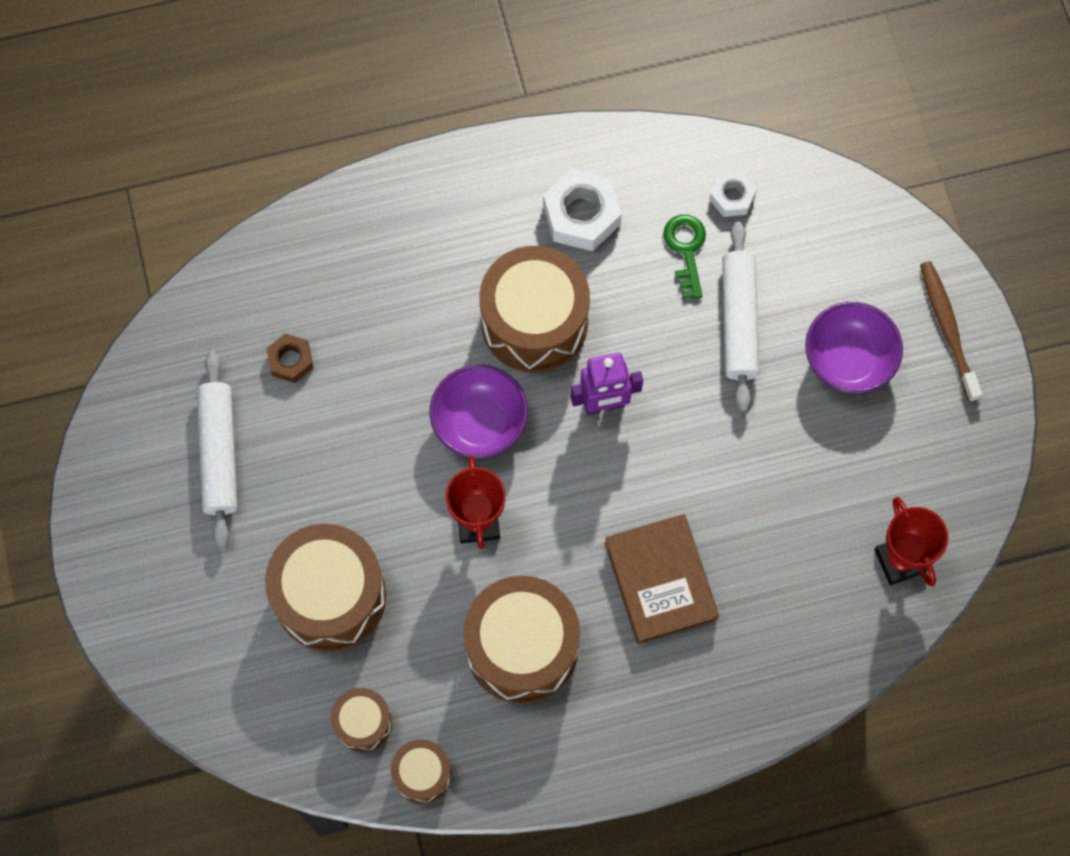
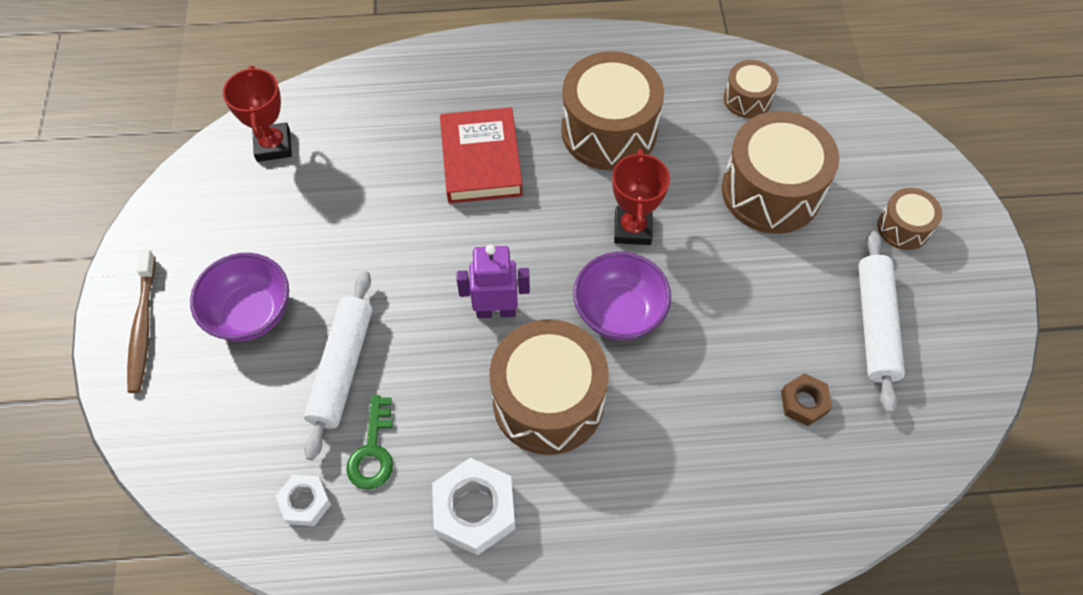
camera: 170 degrees left, 10 degrees down
(422, 774) = (702, 60): brown drum -> brown drum (903, 227)
(660, 581) = (481, 160): brown book -> red book

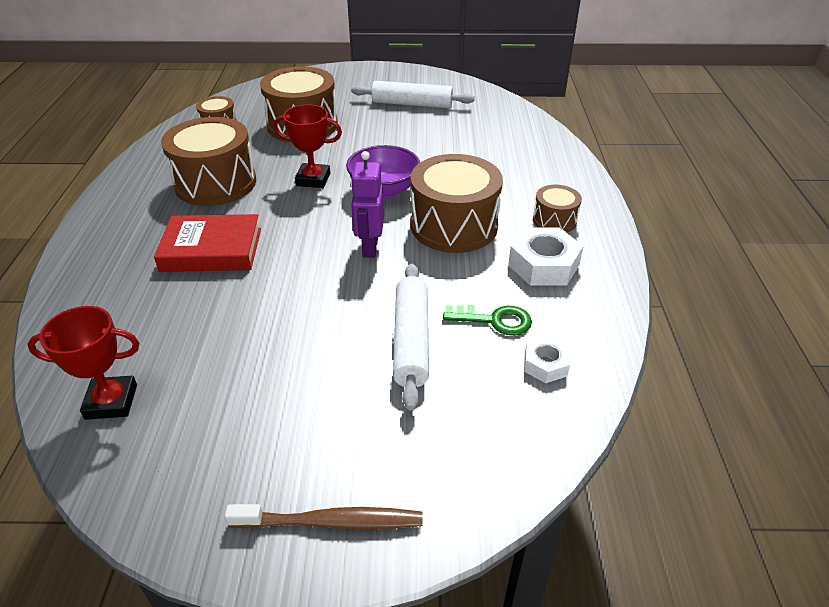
camera: 85 degrees left, 20 degrees down
(250, 313) = (335, 414): purple bowl -> none
(342, 368) = (411, 341): white rolling pin -> white rolling pin turned 75 degrees clockwise
(804, 402) = (462, 130): brown nut -> none
(903, 227) = (347, 88): brown drum -> brown drum (554, 220)

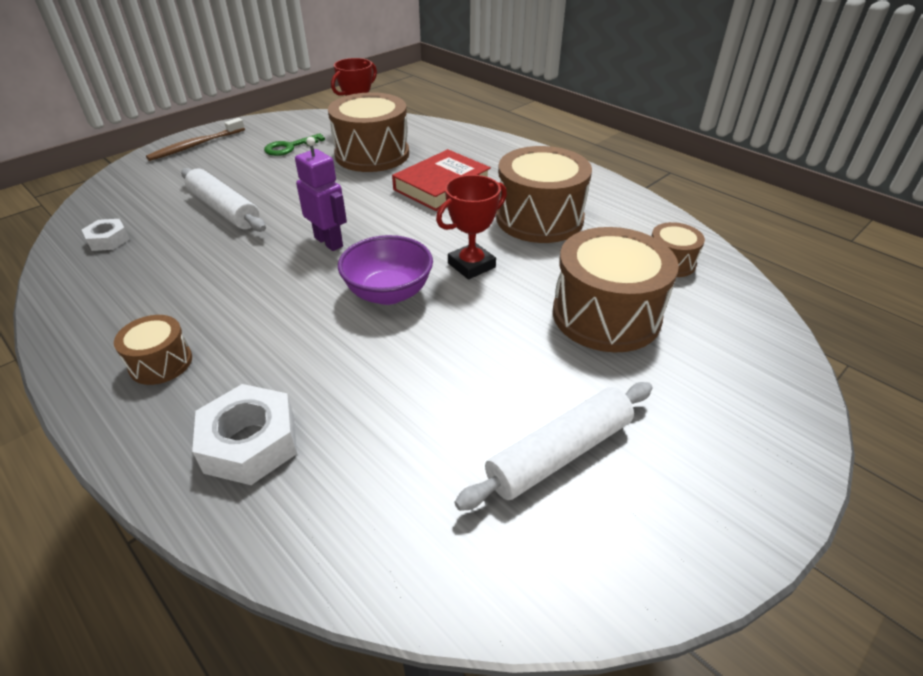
camera: 135 degrees right, 0 degrees up
(454, 226) = (273, 297): brown drum -> brown drum (372, 154)
(494, 320) = (168, 246): green key -> green key (290, 147)
(543, 265) = (147, 307): white nut -> white nut (250, 443)

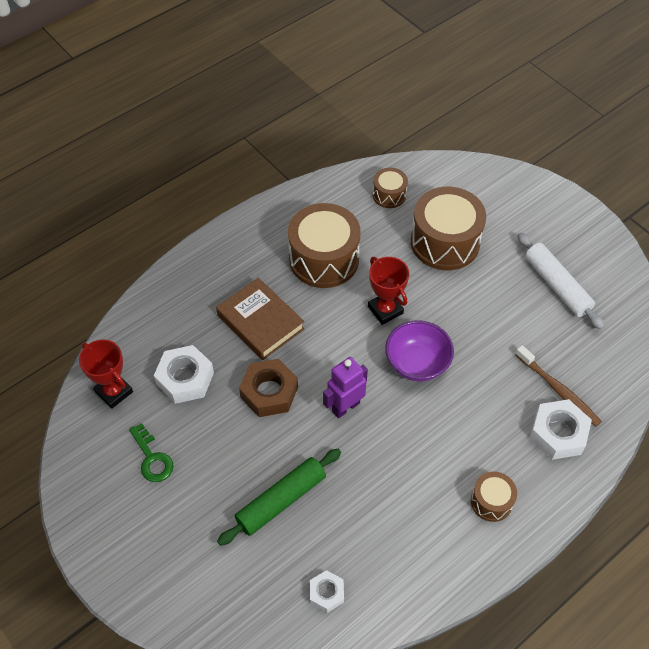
camera: 85 degrees left, 15 degrees up
(196, 145) = (126, 560): brown toothbrush -> brown toothbrush (558, 390)
(224, 209) = (281, 500): white rolling pin -> green rolling pin
(353, 196) = (269, 392): none -> brown nut
(372, 154) = (185, 378): brown drum -> white nut
(442, 186) = (260, 322): red book -> brown book

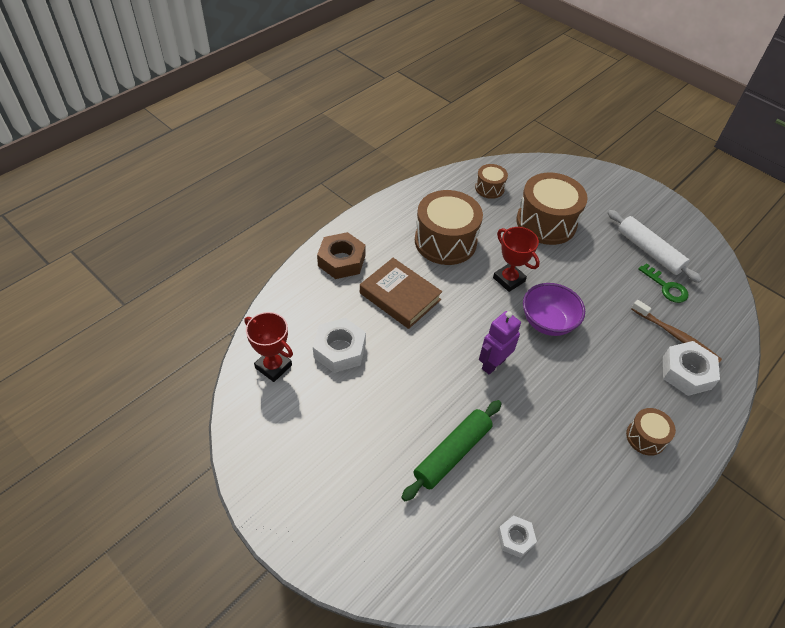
camera: 10 degrees left, 5 degrees down
(152, 458) = (320, 424): green key -> green key (666, 287)
(269, 392) = (420, 356): brown nut -> brown nut (341, 261)

